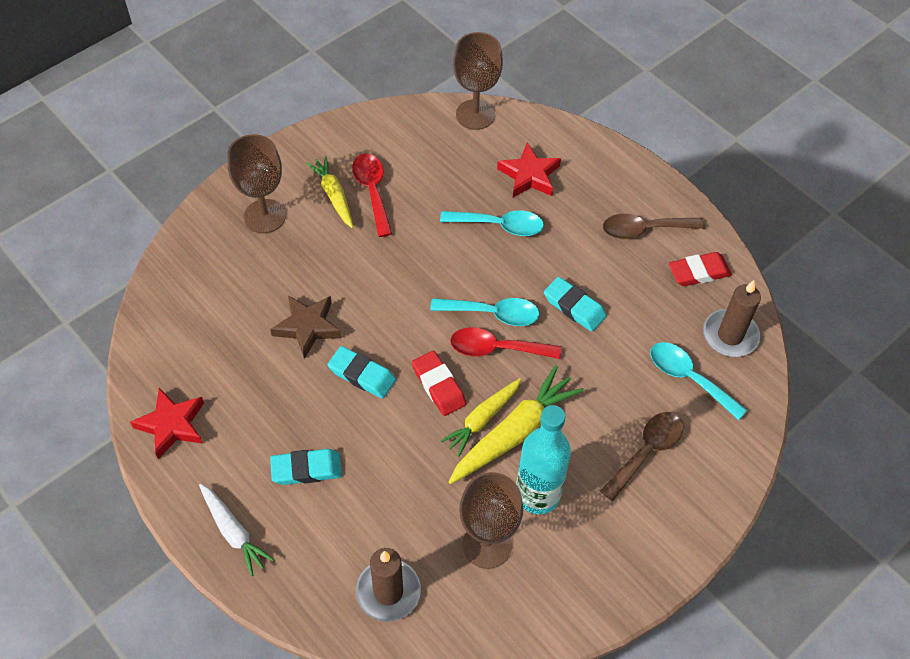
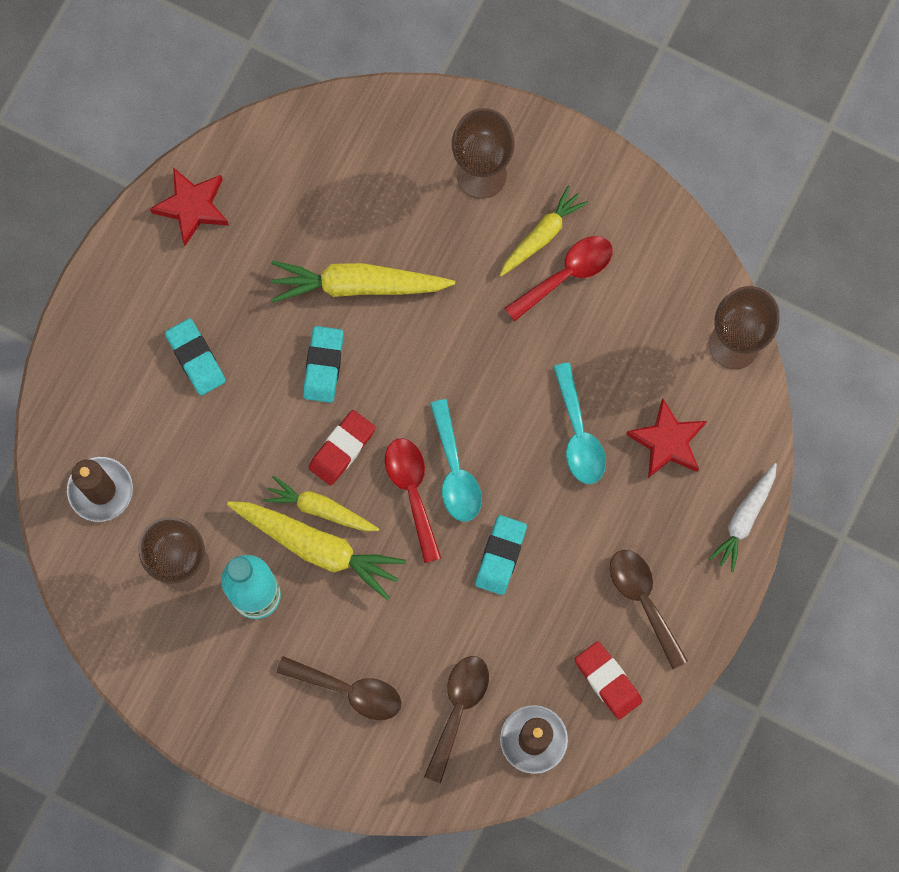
camera: 70 degrees right, 20 degrees up
(233, 532) = (105, 320): white carrot -> white carrot (744, 519)
(307, 327) = (358, 285): brown star -> yellow carrot
(689, 378) = (458, 710): turquoise spoon -> brown spoon

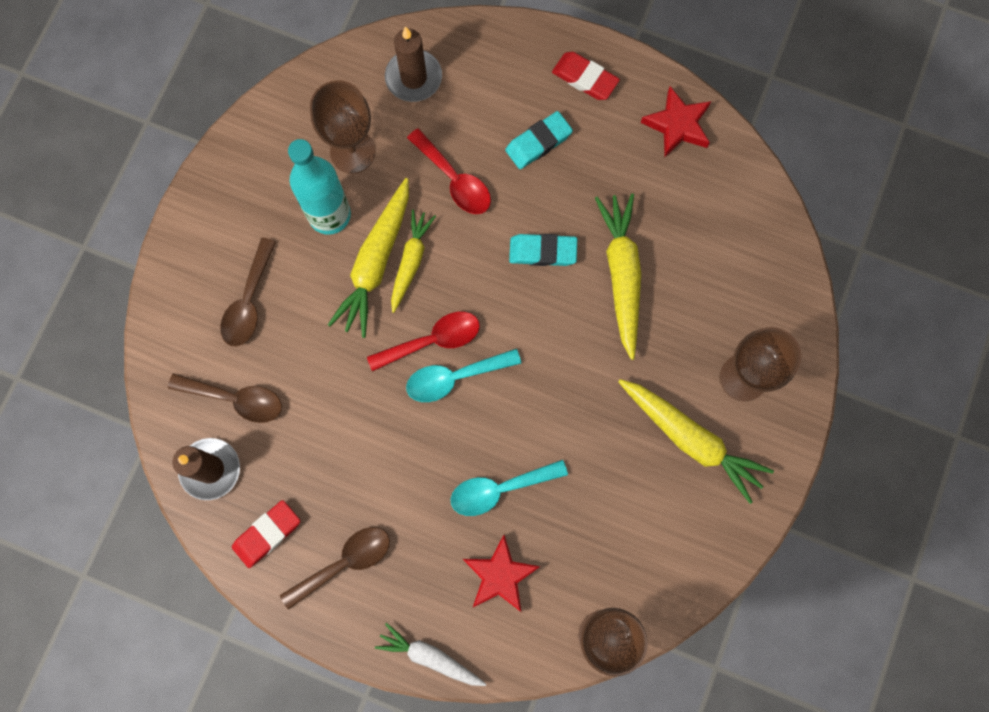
camera: 85 degrees right, 0 degrees up
(342, 449) = (467, 275): red eraser -> red eraser (585, 78)
(500, 556) = (378, 425): turquoise eraser -> none
(542, 235) = (691, 439): yellow carrot -> yellow carrot, size x1.57
(566, 275) = (654, 465): red spoon -> red spoon (454, 179)

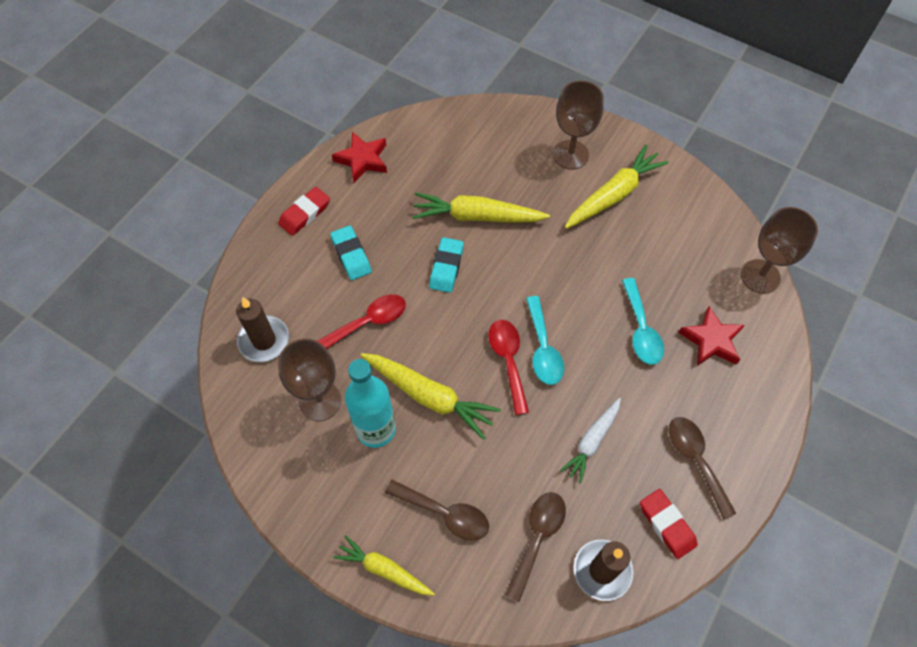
camera: 80 degrees left, 15 degrees down
(411, 262) = (434, 368): yellow carrot -> yellow carrot (384, 569)
(430, 657) = (777, 403): white carrot -> white carrot (592, 441)

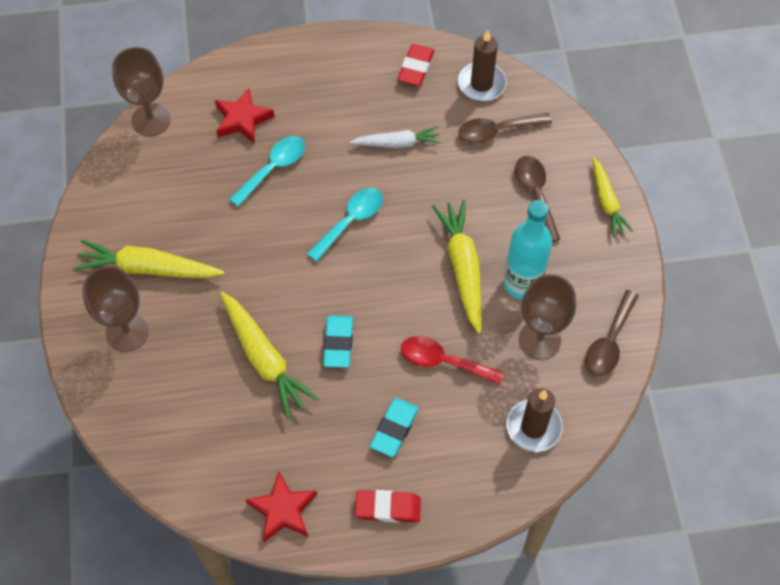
camera: 130 degrees left, 0 degrees up
(446, 267) = (338, 343): turquoise eraser -> turquoise eraser turned 60 degrees counterclockwise
(508, 361) = (383, 237): red spoon -> none
(696, 460) = (353, 77): brown spoon -> brown spoon (609, 341)

